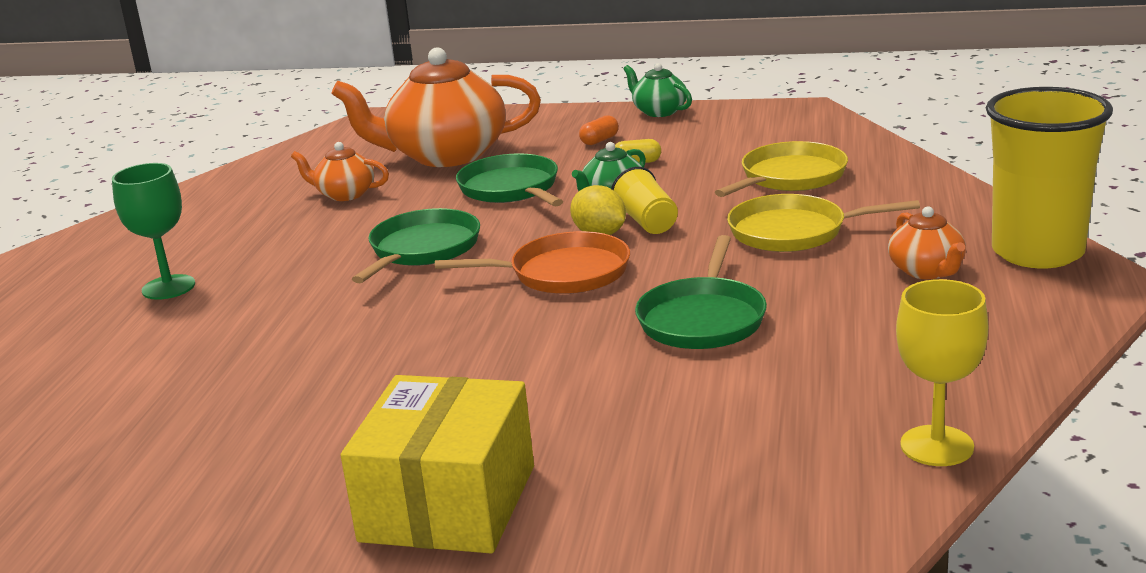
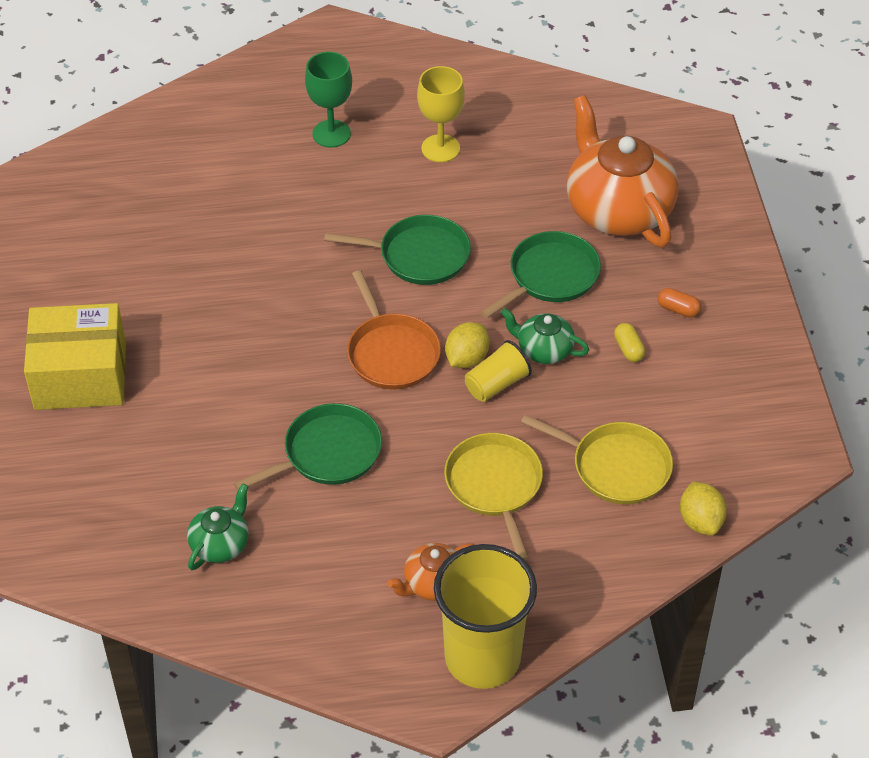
camera: 70 degrees right, 25 degrees up
(344, 194) = (517, 171): orange teapot -> none
(659, 111) = (769, 337): green teapot -> green teapot (220, 544)
(703, 319) = (328, 453): green pan -> green pan turned 150 degrees clockwise
(872, 149) = (700, 521): none -> yellow lemon
(937, 446) = (169, 607): yellow goblet -> yellow goblet (440, 148)

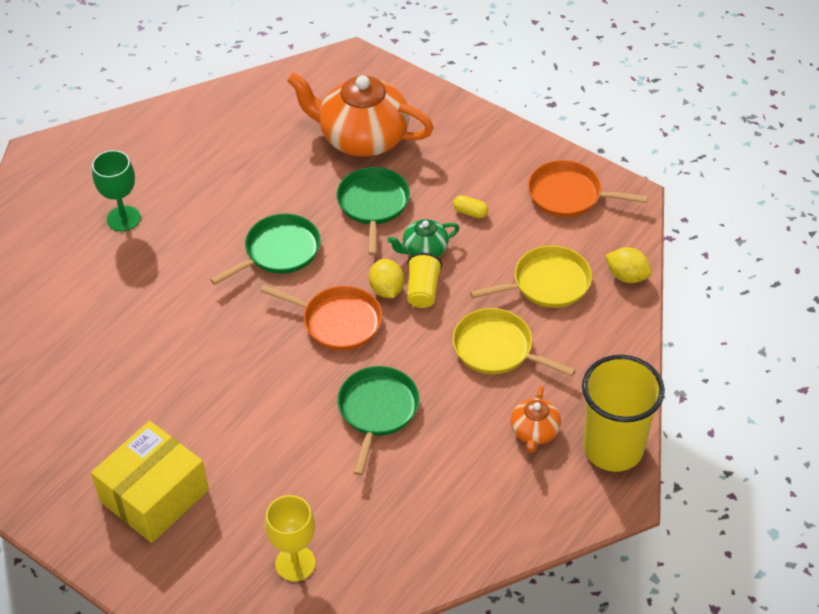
camera: 45 degrees left, 0 degrees up
(220, 544) = (383, 518): green teapot -> none
(440, 148) = (207, 177): yellow goblet -> yellow goblet (295, 563)
(678, 309) = (468, 169): orange capsule -> none
(744, 404) = (568, 195): none -> orange pan

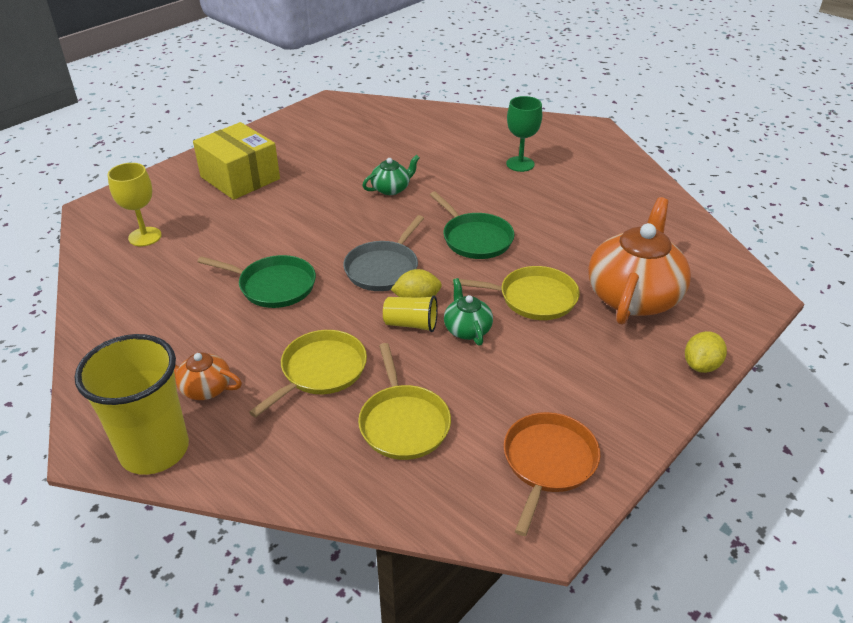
camera: 95 degrees right, 10 degrees down
(180, 333) = (391, 189): none -> green teapot
(338, 321) = (383, 268): orange pan -> grey pan
(373, 204) = (533, 298): green pan -> yellow pan
(470, 212) = (520, 369): yellow capsule -> none
(627, 276) = (401, 503): yellow lemon -> yellow lemon (701, 365)

